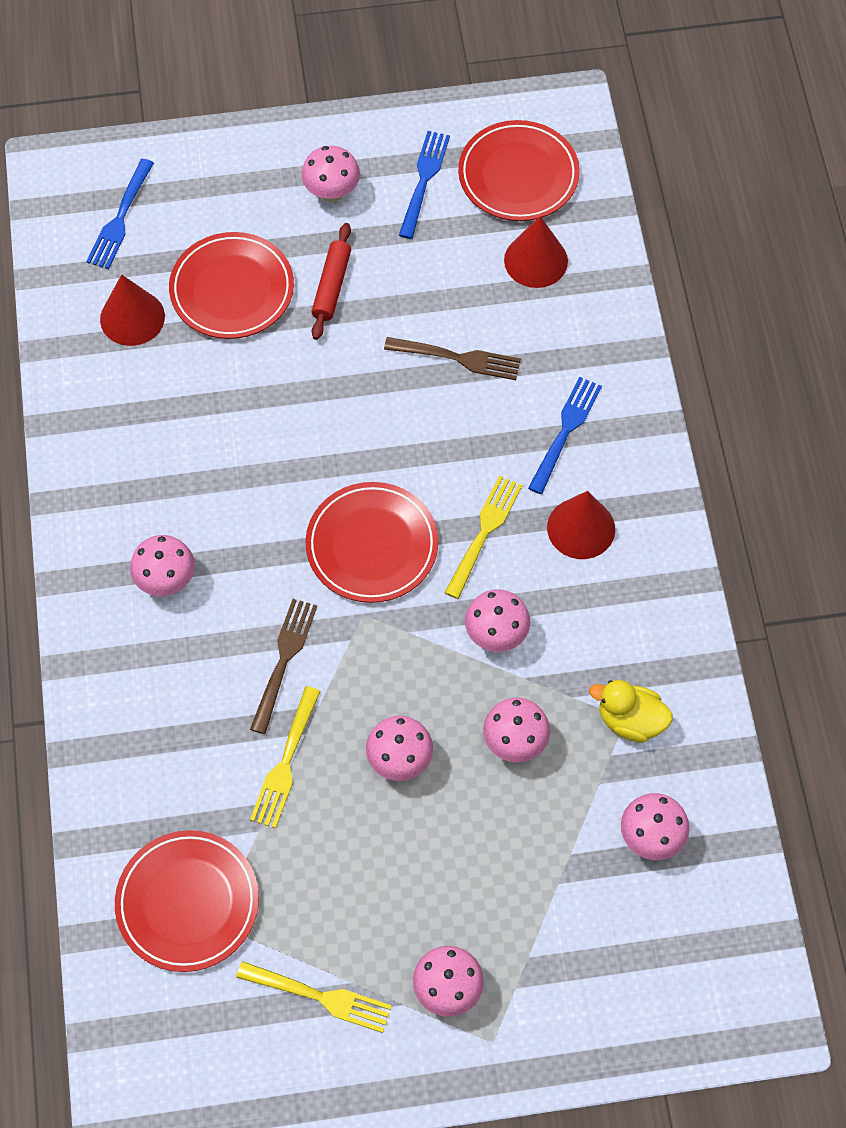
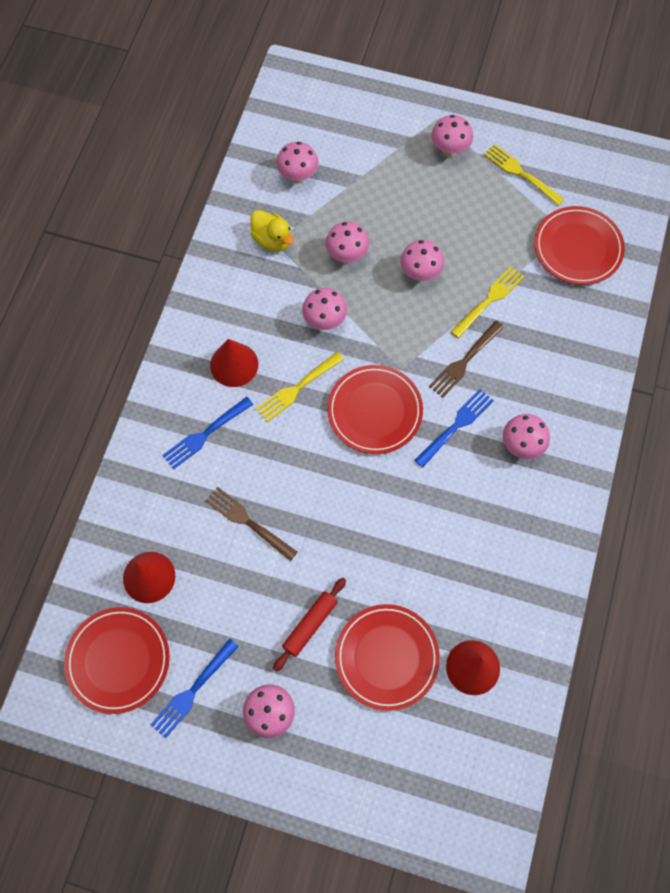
camera: 155 degrees left, 5 degrees up
(120, 217) = (449, 770): blue fork -> blue fork (455, 426)

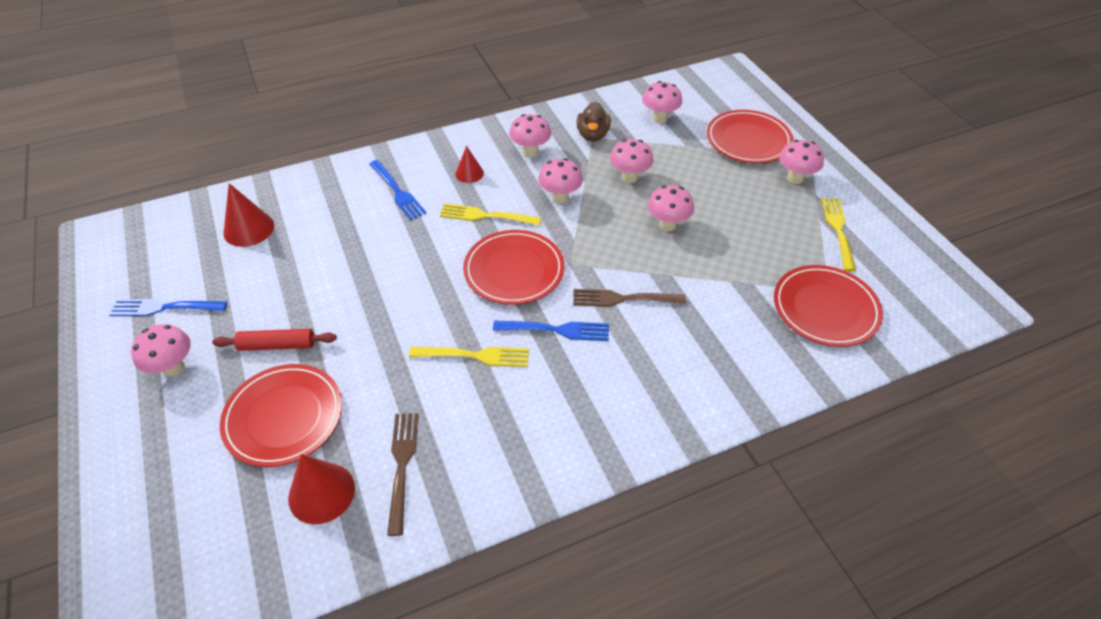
camera: 50 degrees right, 20 degrees down
(118, 660) = (164, 252): red plate -> red plate (748, 140)
(206, 433) = (397, 191): blue fork -> blue fork turned 135 degrees counterclockwise
(234, 364) = (469, 173): red cone -> red cone, size x0.62
(249, 522) = (342, 255): brown fork -> brown fork (402, 466)
(272, 240) = (592, 135): yellow duck -> brown duck
(489, 301) = (697, 280): yellow fork -> yellow fork (474, 356)
(521, 445) = (587, 388): pink mushroom -> pink mushroom (530, 152)

